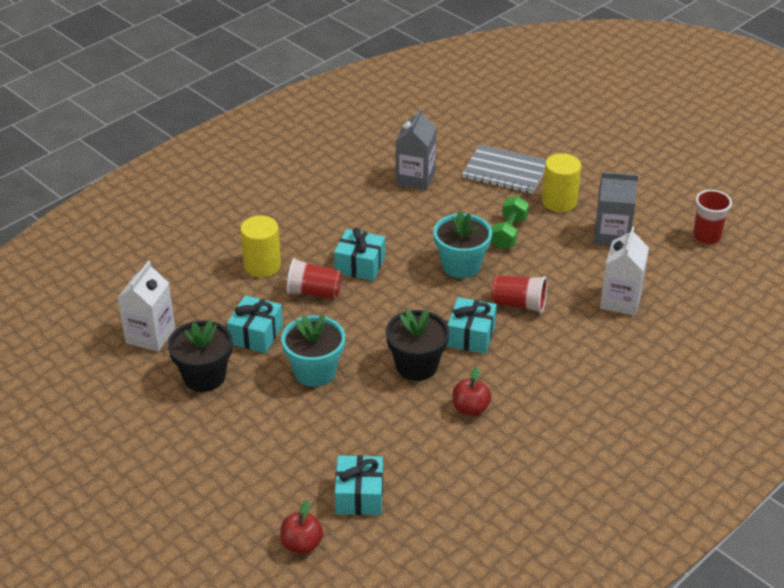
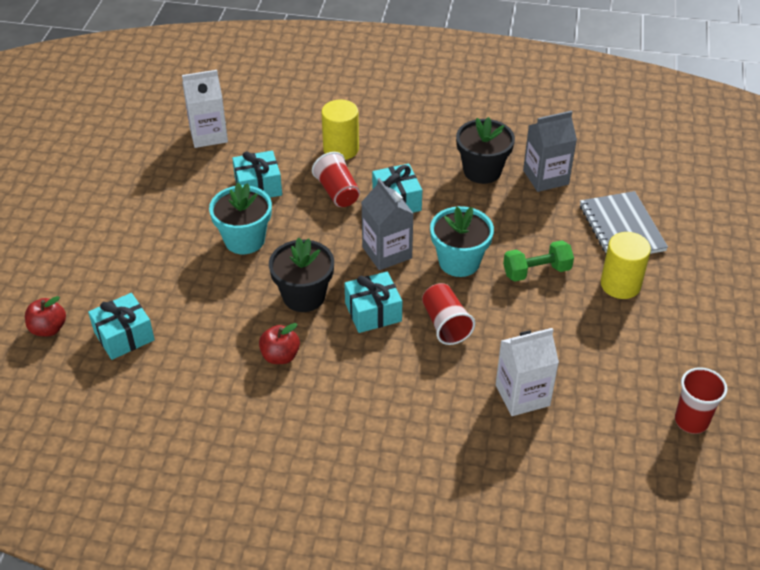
camera: 55 degrees right, 5 degrees up
(204, 376) = (188, 184): black flower pot -> black flower pot (482, 171)
(611, 235) = (612, 345): grey carton -> grey carton (387, 252)

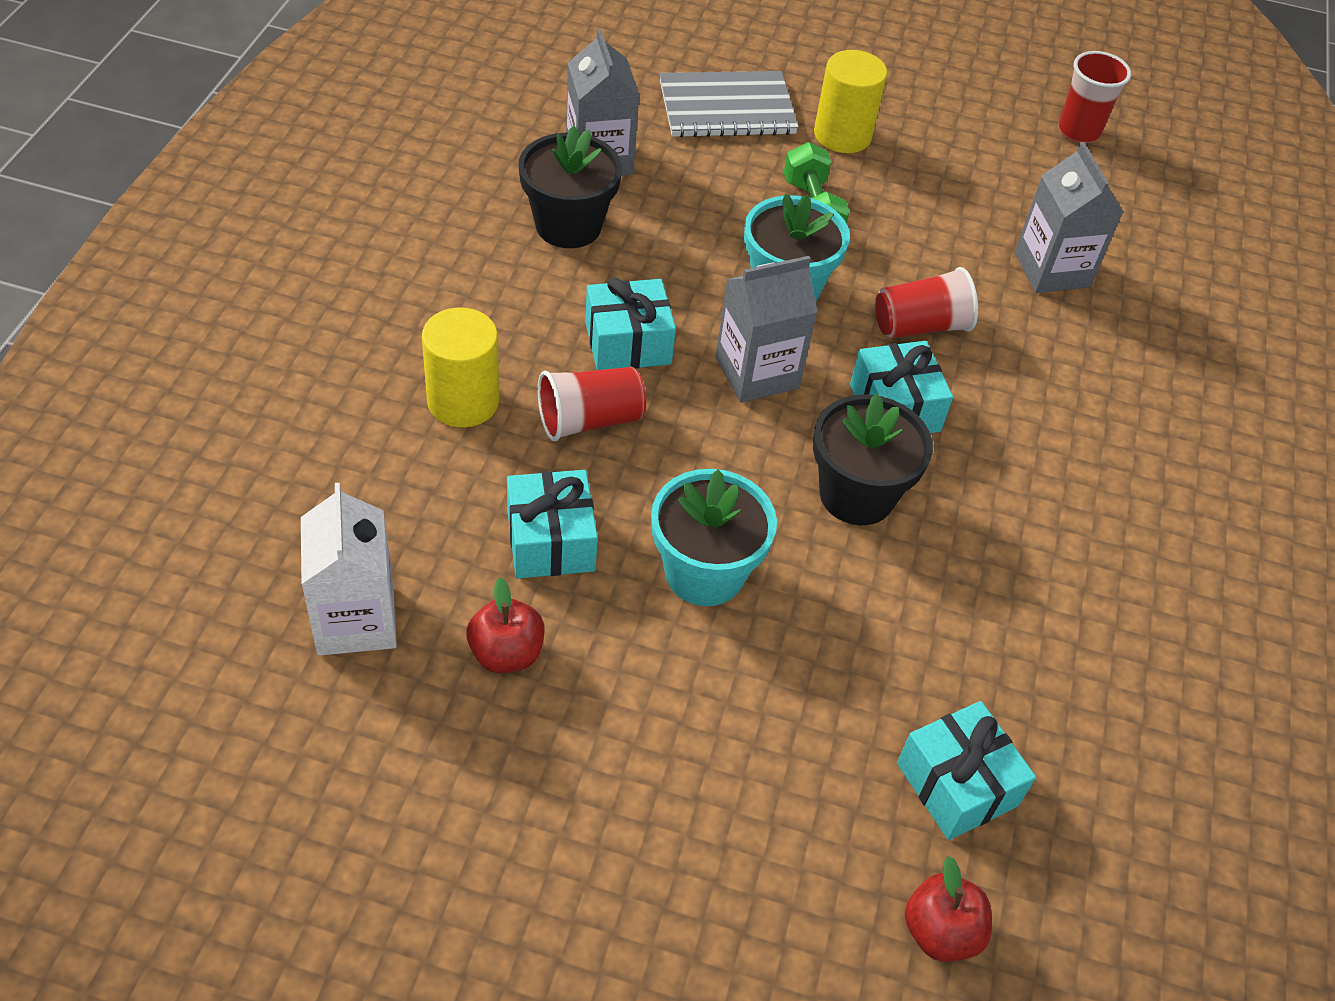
camera: 90 degrees left, 5 degrees up
(280, 356) = (995, 539): red apple -> red apple (506, 653)
(522, 395) = (1052, 270): white carton -> grey carton

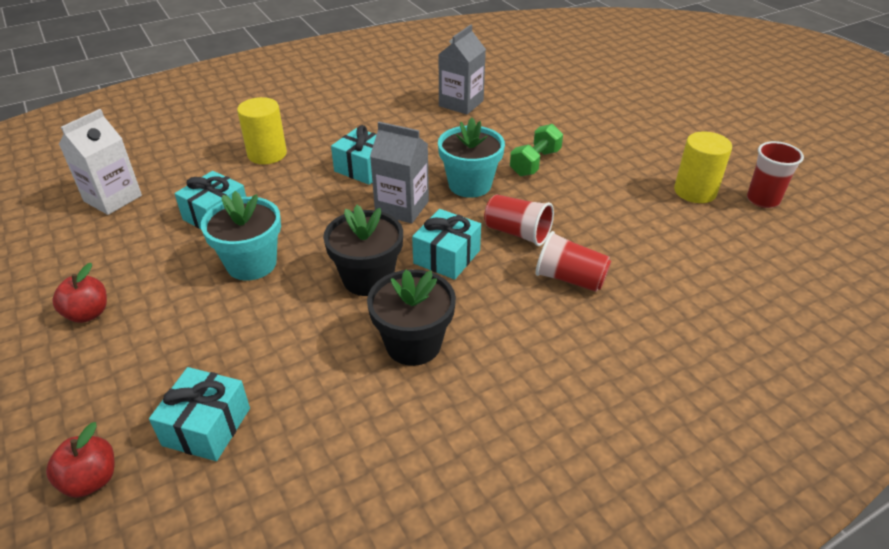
camera: 50 degrees right, 10 degrees down
(506, 653) = (136, 241): red apple -> red apple (88, 313)
(568, 225) = (408, 119): black flower pot -> black flower pot (413, 344)
(589, 420) = (302, 185): red cup -> red cup (570, 279)
(727, 108) = (554, 110): grey notebook -> none
(842, 135) = (601, 143): yellow cylinder -> yellow cylinder (695, 191)
(1052, 270) = (640, 249): grey carton -> none

